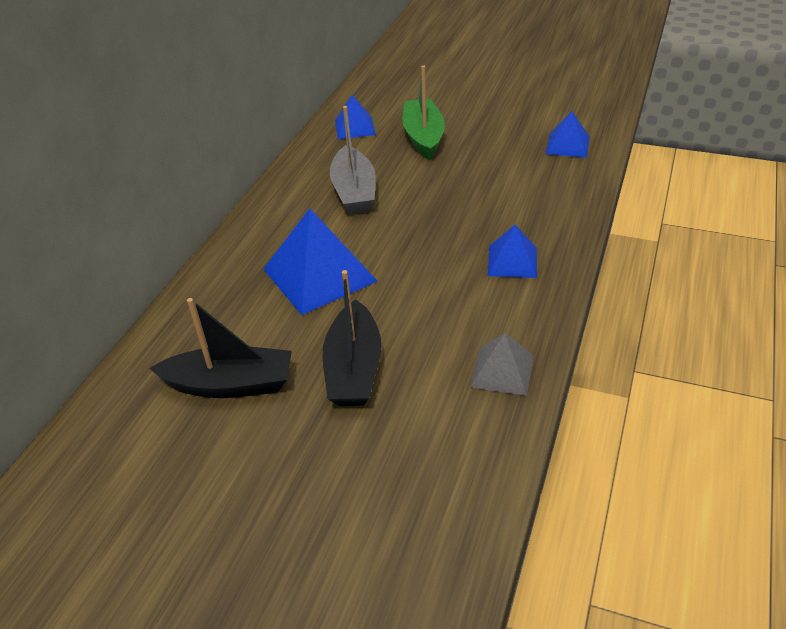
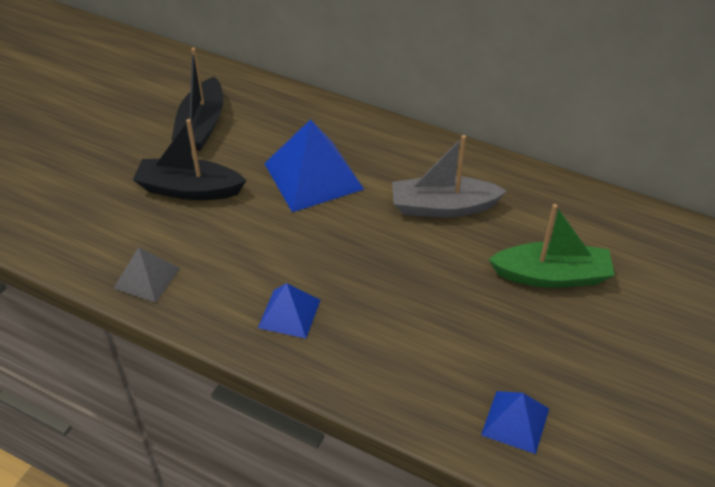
camera: 95 degrees right, 5 degrees up
(355, 127) = (580, 217): blue pyramid -> none

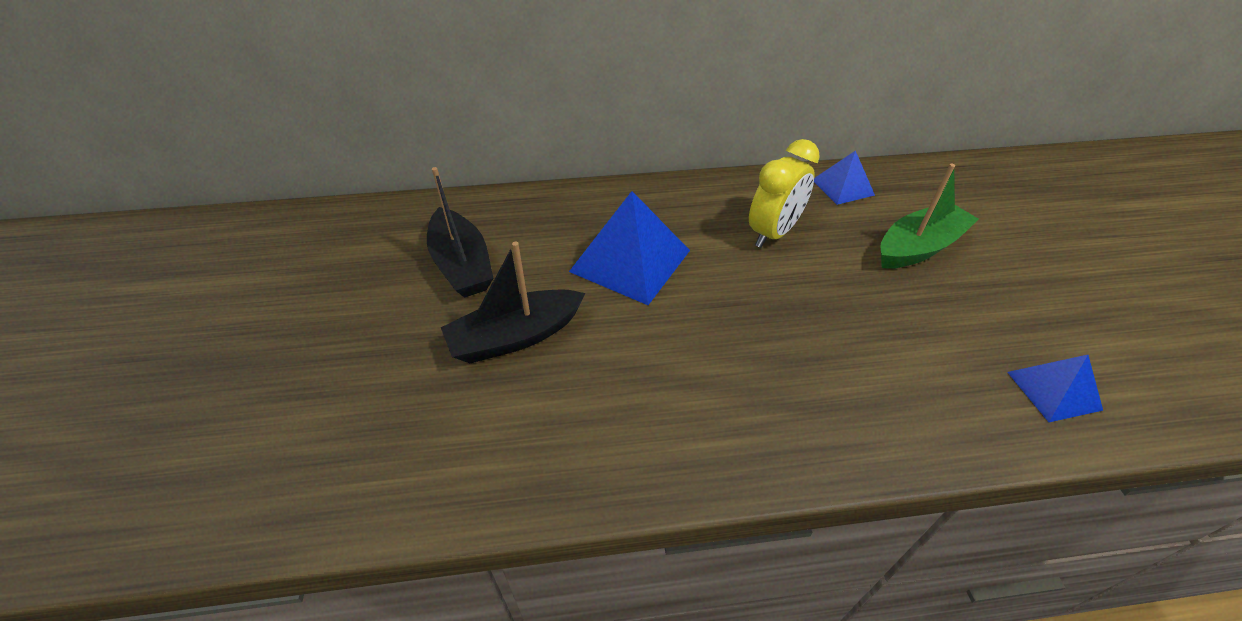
camera: 35 degrees left, 0 degrees up
(147, 278) = (567, 465): grey pyramid -> none
(289, 313) = (759, 410): blue pyramid -> blue pyramid (843, 187)
(443, 207) = (773, 233): grey boat -> yellow clock

